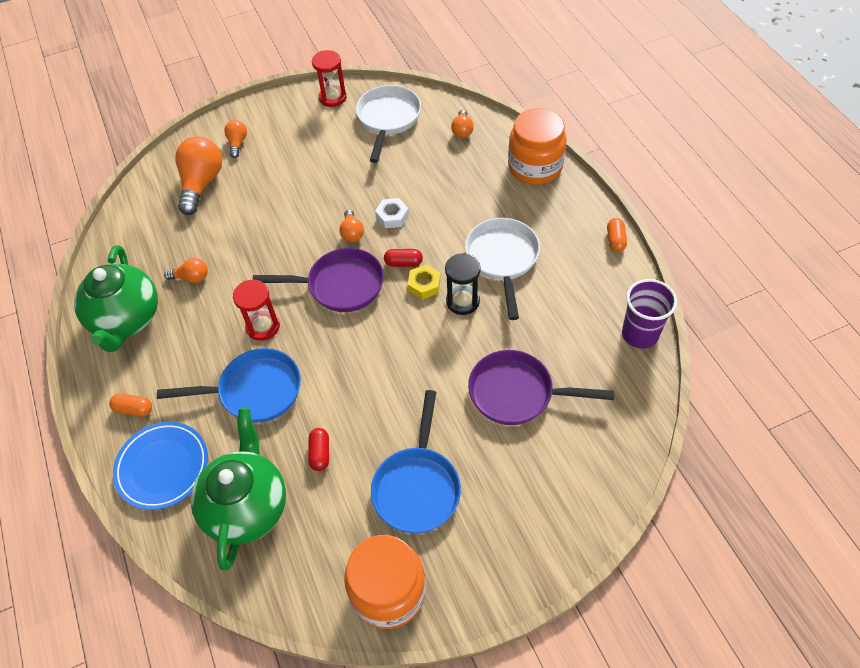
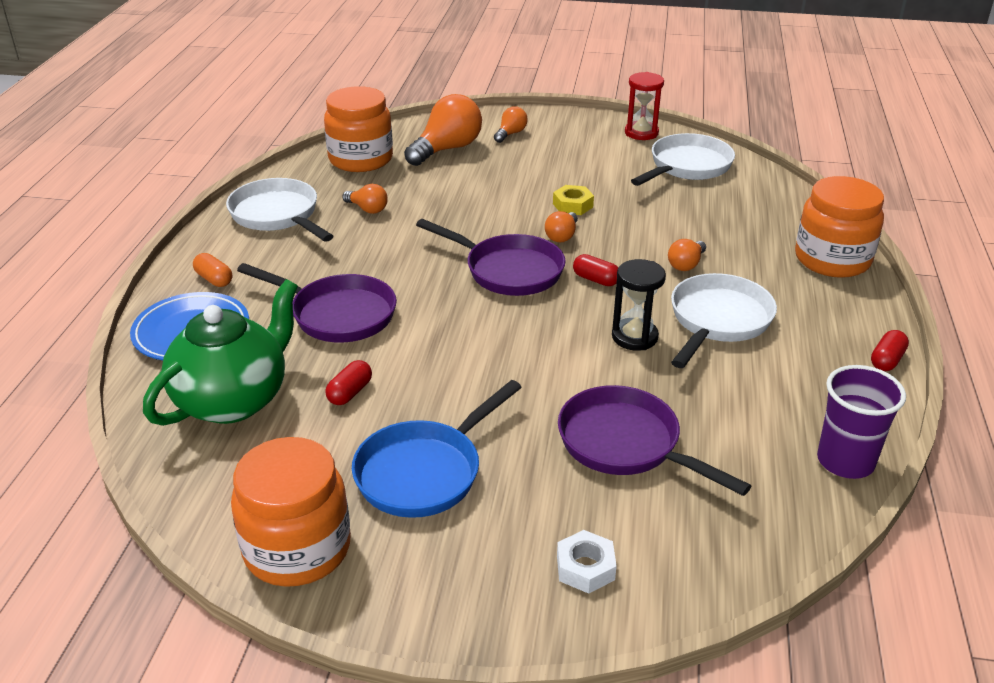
camera: 30 degrees right, 20 degrees down
(126, 320) = (277, 215): green teapot -> white pan
(142, 227) = (361, 159): none -> orange jar
(255, 391) = (337, 314): blue pan -> purple pan
(263, 327) = (397, 270): red hourglass -> none
(392, 216) = (619, 239): white nut -> white nut (585, 568)
(424, 285) = (602, 306): yellow nut -> yellow nut (573, 205)
(462, 130) = (767, 202): orange light bulb -> orange light bulb (686, 264)
(615, 240) = (887, 360): orange capsule -> red capsule

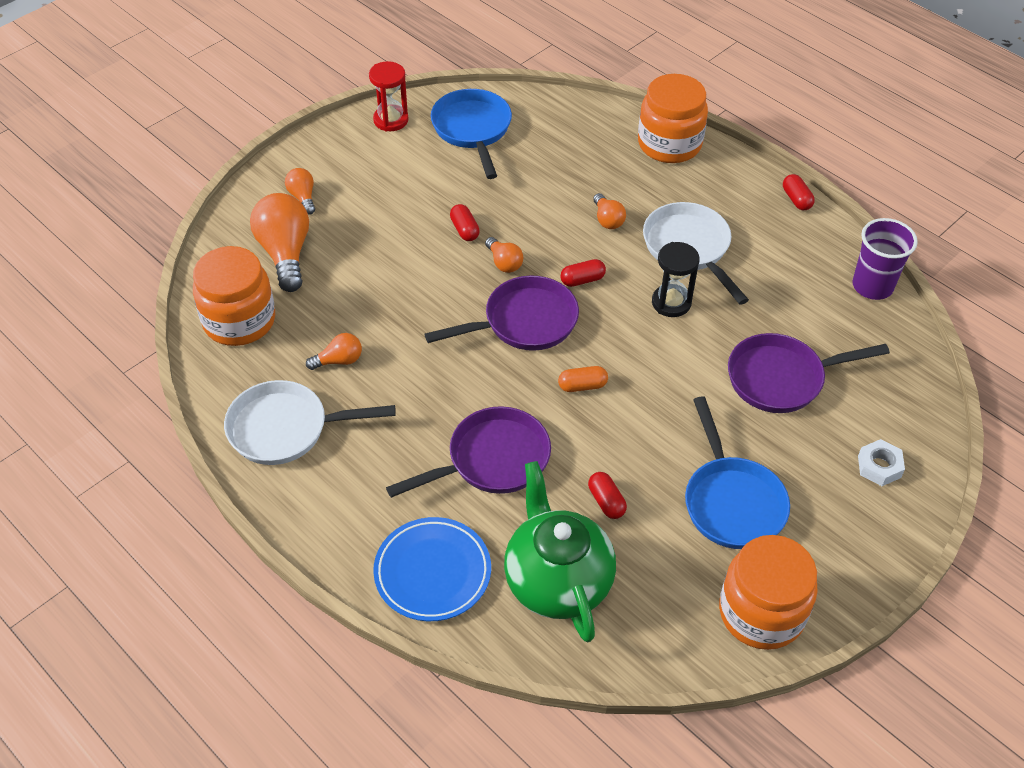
camera: 55 degrees left, 15 degrees up
(214, 279) = (358, 522): orange capsule -> orange capsule (582, 386)
(573, 205) = (464, 230): yellow nut -> red capsule
(687, 166) = (473, 130): white pan -> blue pan

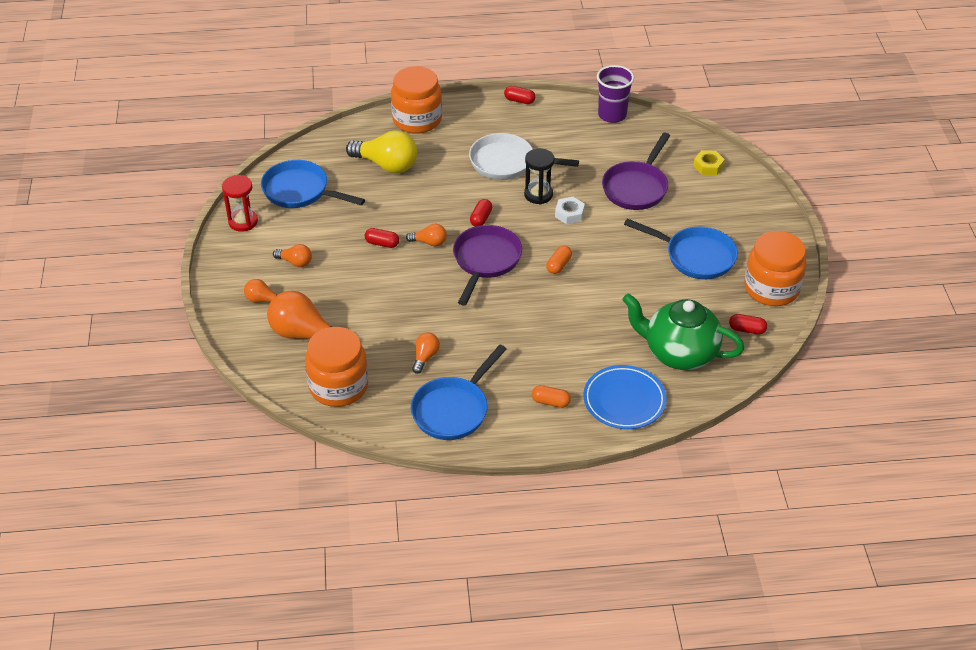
camera: 50 degrees left, 5 degrees down
(285, 429) = (453, 410): white pan -> blue pan
(370, 505) = (550, 402): none -> orange capsule
(492, 460) = (572, 332): purple pan -> none
(578, 164) = (386, 165): none -> yellow light bulb
(606, 501) = (647, 303): red capsule -> red capsule (747, 330)
(607, 219) = (446, 180): orange light bulb -> orange light bulb (295, 262)
(879, 466) = (727, 190): white nut -> white nut (569, 214)
(897, 423) = (708, 166): none -> yellow nut

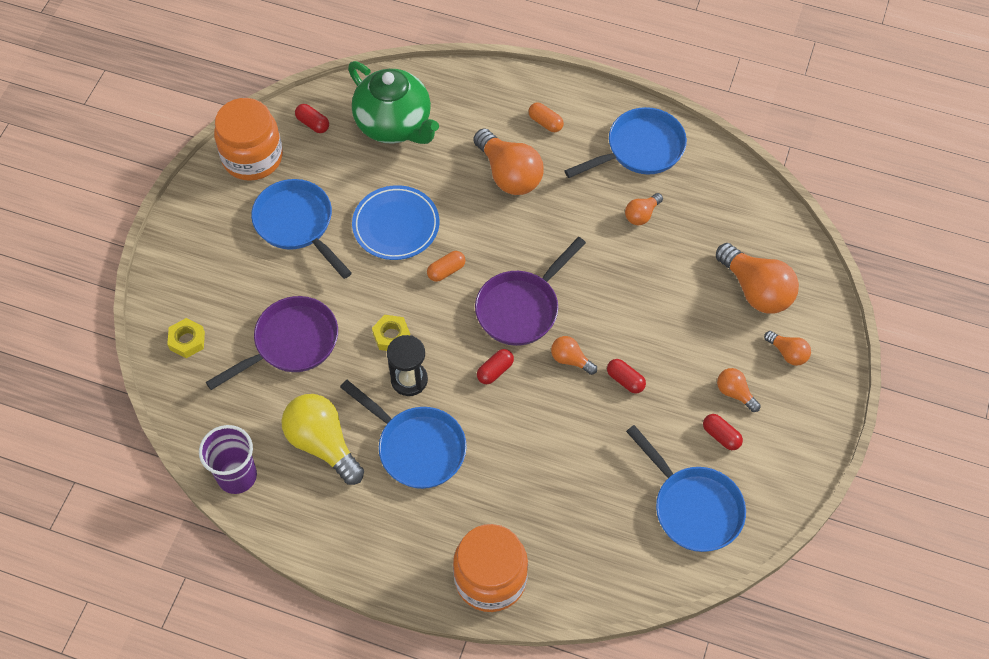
camera: 155 degrees left, 15 degrees up
(243, 222) = (779, 484): red hourglass -> none
(338, 386) = (741, 215): orange jar -> none
(386, 165) = (567, 508): yellow light bulb -> yellow light bulb (323, 444)
(507, 163) = (417, 447): white pan -> blue pan
(519, 100) = (336, 557): red capsule -> red capsule (721, 436)
(555, 349) = (509, 174): none -> orange light bulb
(569, 214) = (391, 336): white nut -> yellow nut
(624, 400) = (477, 99): blue plate -> blue plate (396, 225)

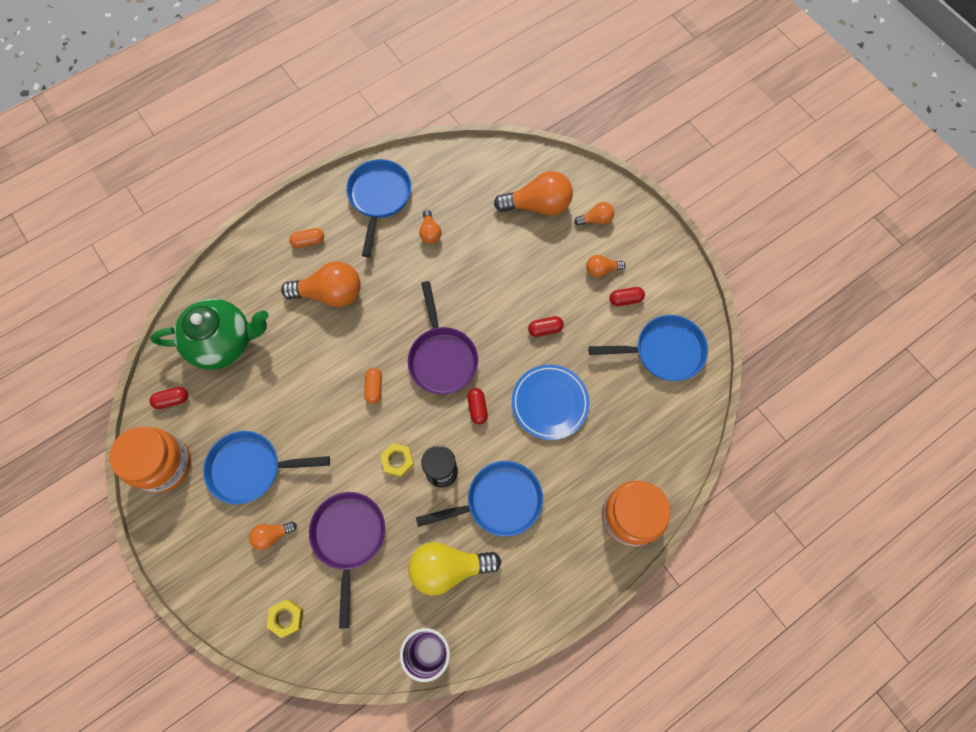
camera: 55 degrees left, 10 degrees up
(396, 225) = (310, 398): blue plate -> blue plate (550, 403)
(570, 360) = (505, 353): orange light bulb -> orange light bulb (272, 535)

